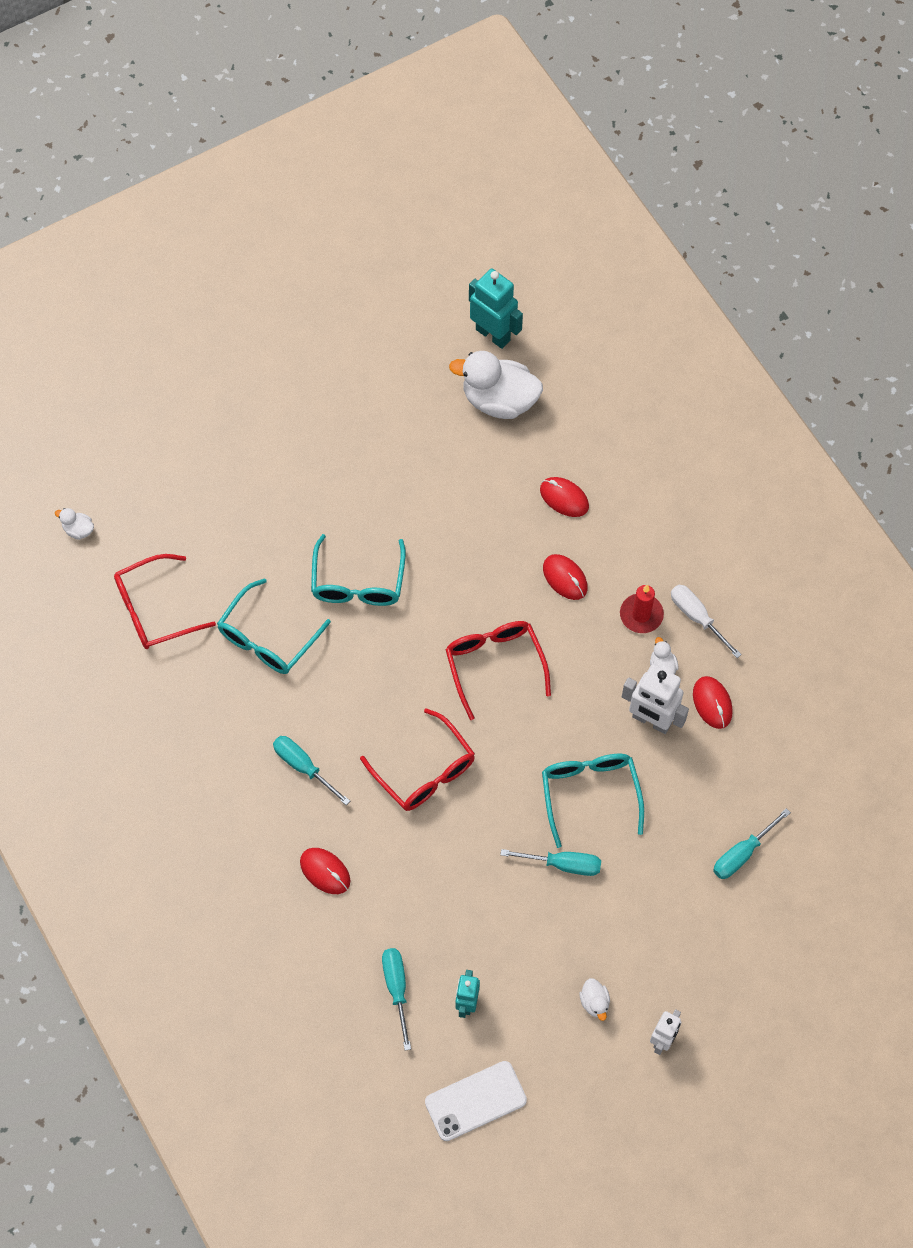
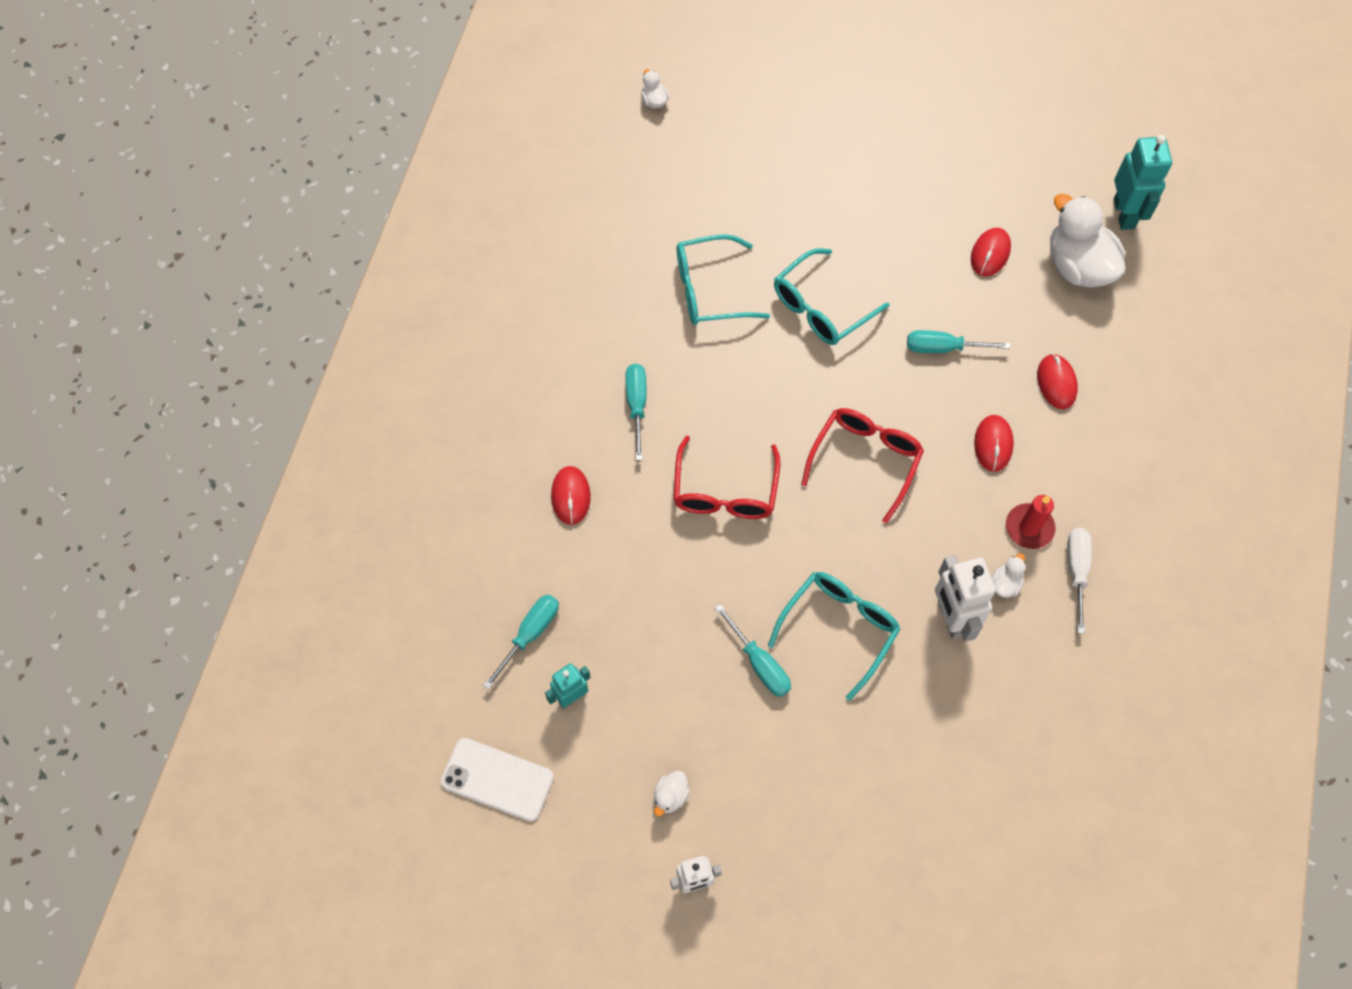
camera: 45 degrees right, 0 degrees up
(154, 610) = (648, 200): red glasses -> none
(712, 703) = (1019, 651): red mouse -> red mouse (990, 254)
(741, 854) = (918, 796): turquoise screwdriver -> turquoise screwdriver (942, 348)

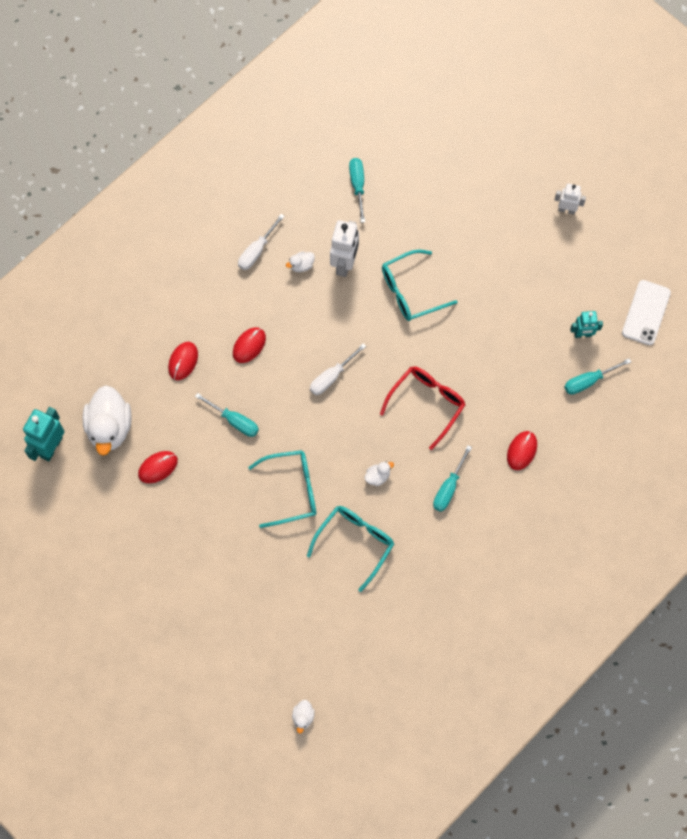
camera: 150 degrees left, 5 degrees up
(497, 779) = (646, 313): white phone -> white phone turned 60 degrees clockwise
(670, 796) = (556, 256): white duck -> white duck (377, 476)
(709, 290) = (355, 543): turquoise glasses -> turquoise glasses turned 75 degrees counterclockwise
(760, 664) = (467, 296): turquoise screwdriver -> turquoise screwdriver (357, 185)
(865, 460) = (331, 377): red glasses -> white screwdriver
(1029, 527) = (265, 288): red candle -> none

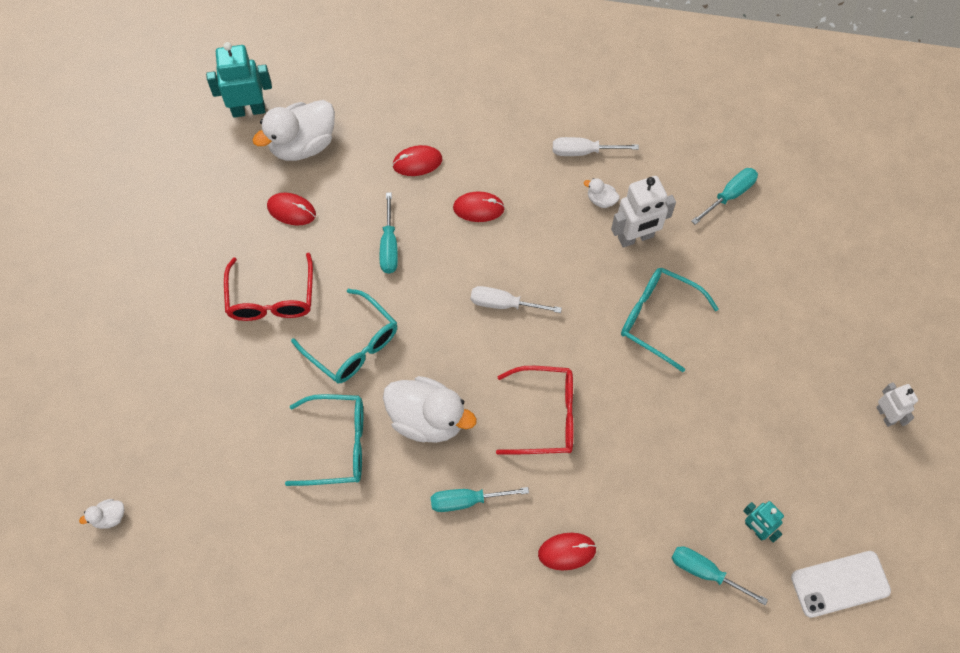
camera: 55 degrees right, 5 degrees down
(217, 521) = (271, 298): none -> red glasses
(377, 476) = (427, 419): white duck -> white duck, size x2.32

